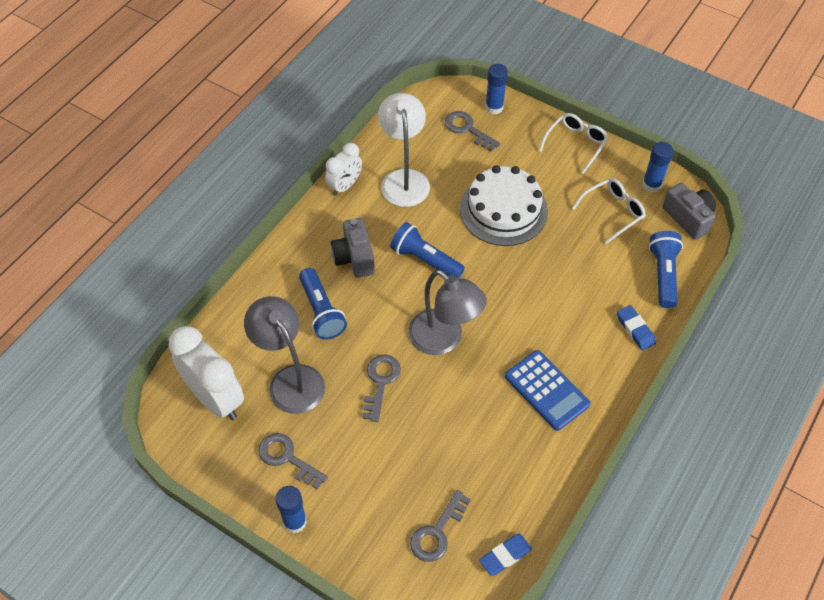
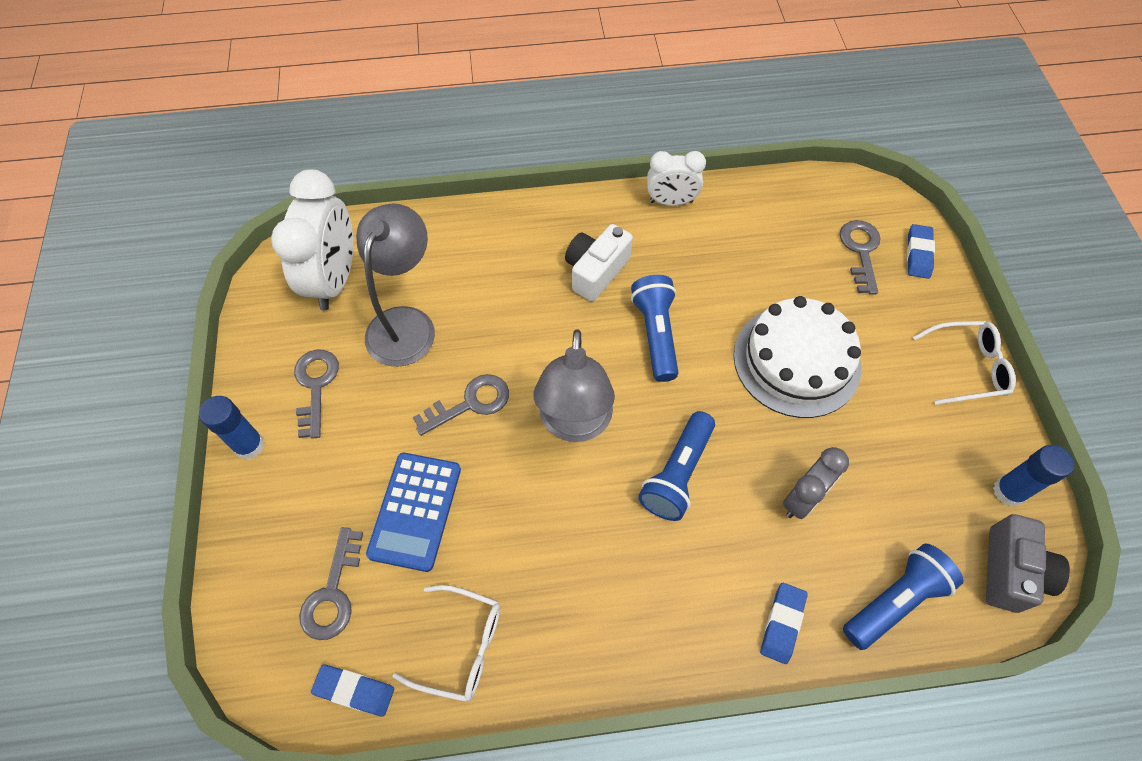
camera: 50 degrees right, 5 degrees up
(321, 311) = (506, 291): blue flashlight -> blue flashlight (677, 474)
(354, 257) = (596, 271): grey camera -> white camera
(404, 179) = (734, 243): white lamp -> none
(437, 532) = (333, 593): grey key -> grey key turned 75 degrees counterclockwise
(494, 107) = (918, 254): blue glue stick -> blue eraser
(546, 390) = (605, 580): blue calculator -> blue calculator (415, 511)
(581, 270) = (803, 499): none -> grey clock
(613, 212) = (920, 476): white glasses -> white glasses (461, 646)

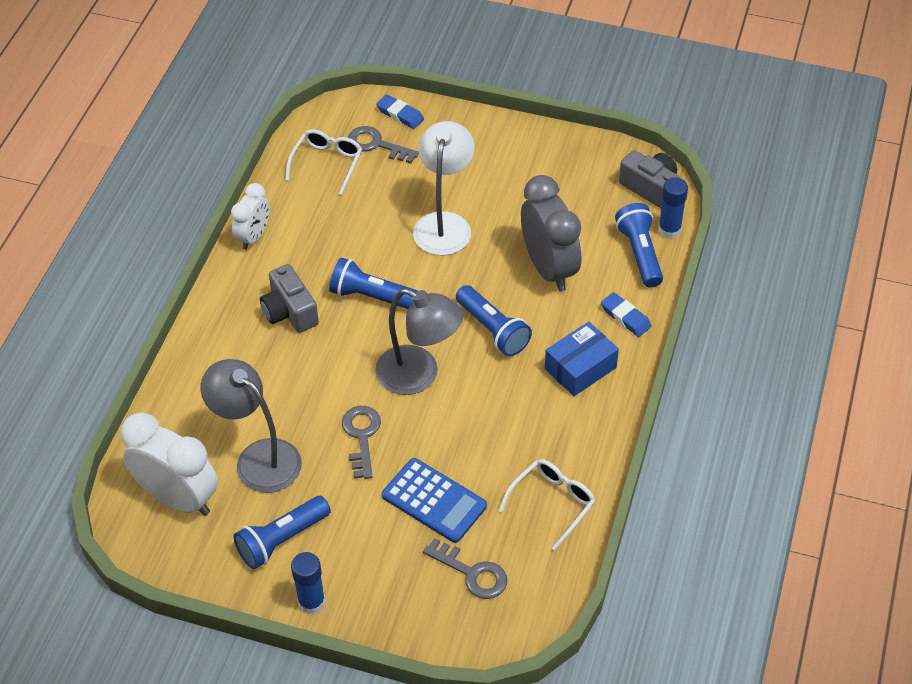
camera: 65 degrees left, 10 degrees down
(316, 386) = (281, 540): grey key -> blue flashlight
(354, 691) = (552, 578): blue eraser -> none
(596, 271) = (290, 311): white camera -> grey camera
(674, 598) = (580, 368): none -> blue box
(796, 360) = (444, 224): white cake -> white lamp
(803, 499) = (549, 268): grey clock -> grey clock, size x1.70
(967, 367) = (504, 135): white glasses -> white glasses (327, 163)
(1008, 491) = (601, 161): blue glue stick -> blue glue stick (669, 230)

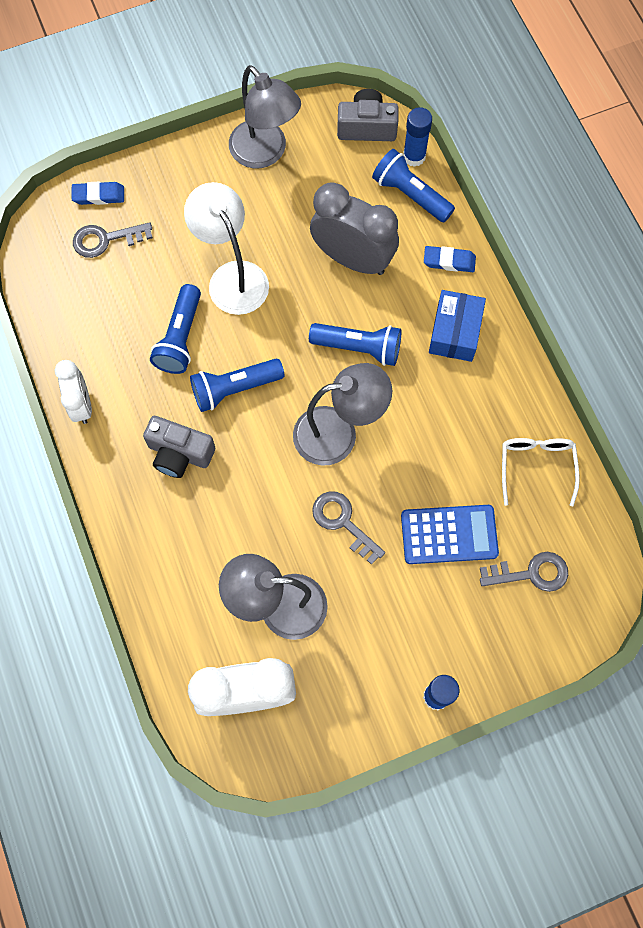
camera: 40 degrees left, 20 degrees up
(281, 540) = (364, 663): blue flashlight -> blue flashlight (180, 338)
(327, 163) = (79, 288): white glasses -> none
(552, 159) = (265, 153): none -> grey lamp

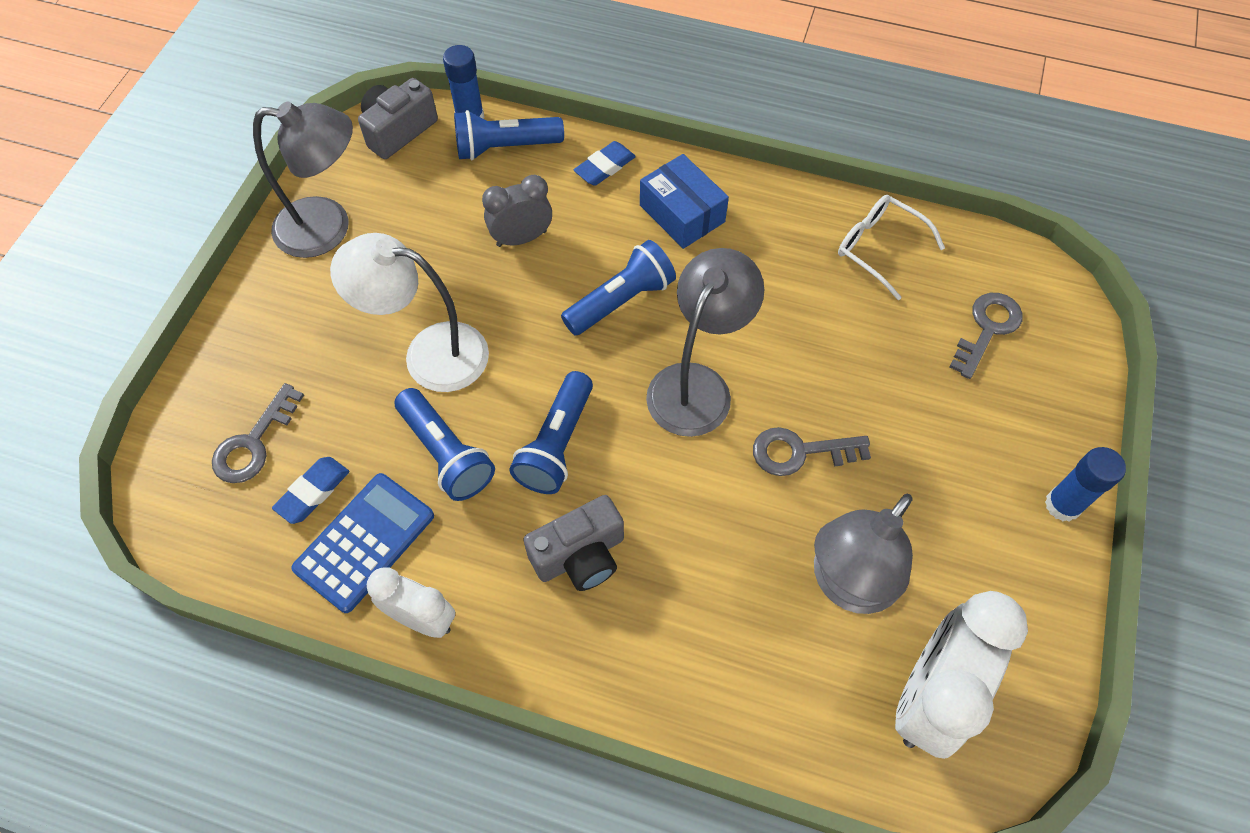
camera: 50 degrees left, 10 degrees down
(98, 195) = (195, 411): blue eraser -> blue eraser (313, 492)
(353, 259) = (521, 238): grey clock -> grey clock, size x0.59
(449, 534) = (891, 368): blue calculator -> blue calculator (365, 542)

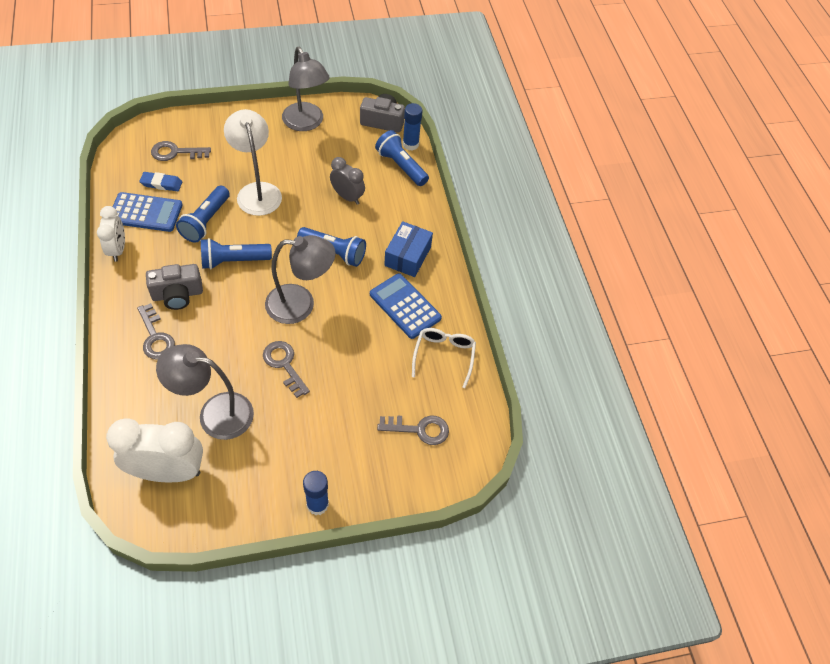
camera: 55 degrees right, 5 degrees down
(580, 555) = (177, 294): grey camera -> grey camera turned 45 degrees counterclockwise
(604, 167) = (416, 211): blue eraser -> none
(652, 622) = (155, 337): none -> grey key
(770, 256) = (405, 306): none -> blue calculator

